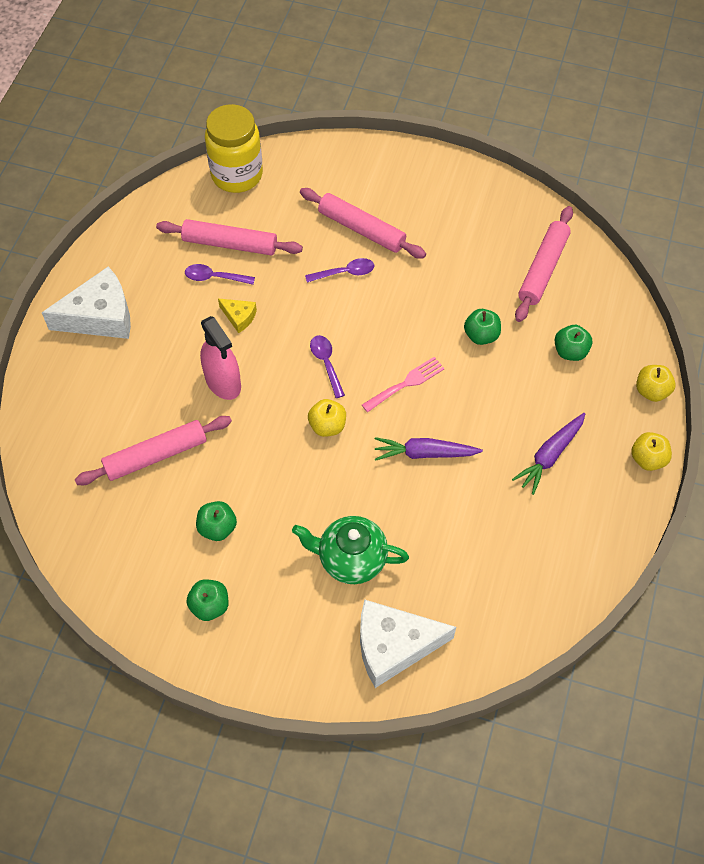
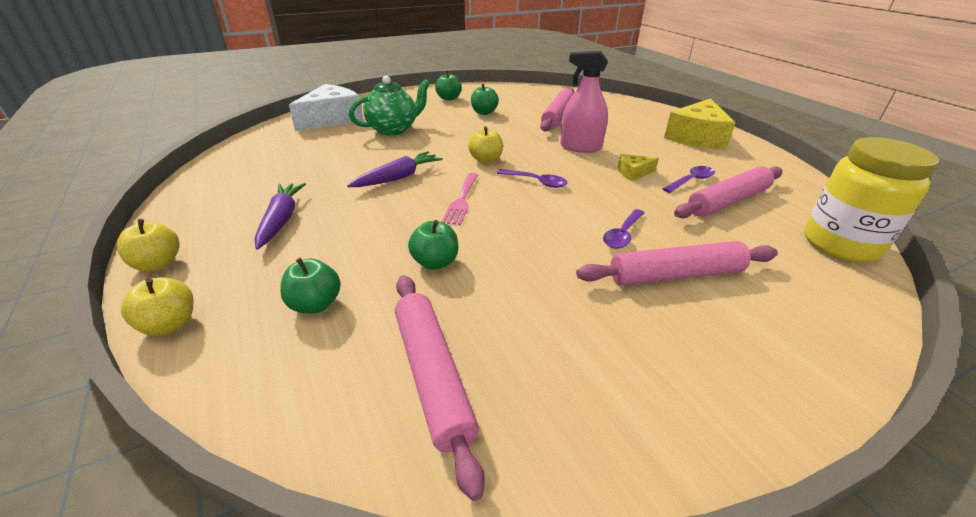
camera: 135 degrees right, 25 degrees down
(100, 316) = (696, 137): white cheese -> yellow cheese

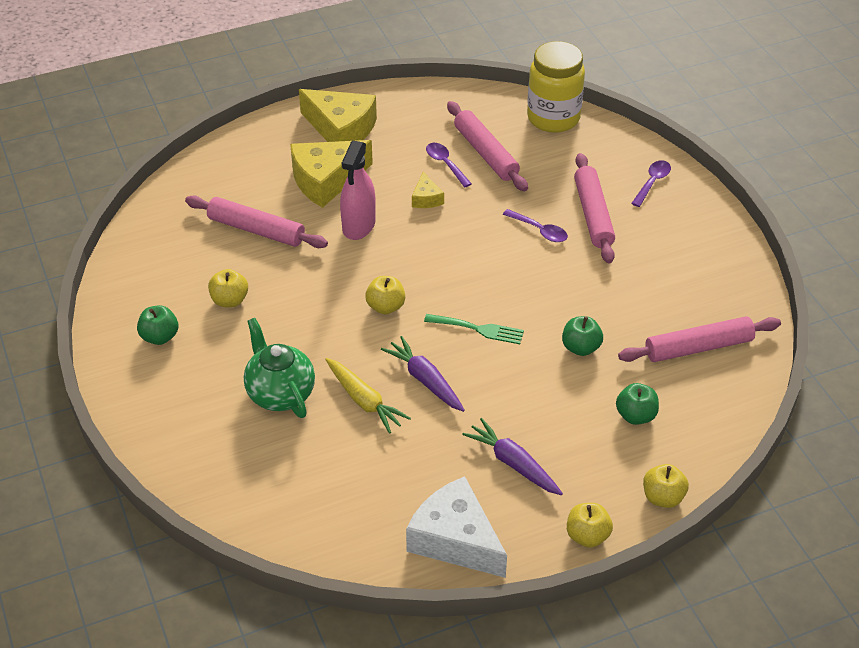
camera: 85 degrees left, 10 degrees up
(281, 220) = (513, 463): purple carrot -> purple carrot turned 45 degrees clockwise
(332, 119) = (228, 467): white cheese -> white cheese (455, 540)
(380, 155) = (364, 401): none -> yellow carrot
(461, 200) = (478, 329): pink fork -> green fork
(484, 112) = (229, 300): green apple -> yellow apple
(536, 182) = (442, 271): purple spoon -> purple spoon (652, 182)
(628, 134) = (326, 180): none -> yellow cheese

